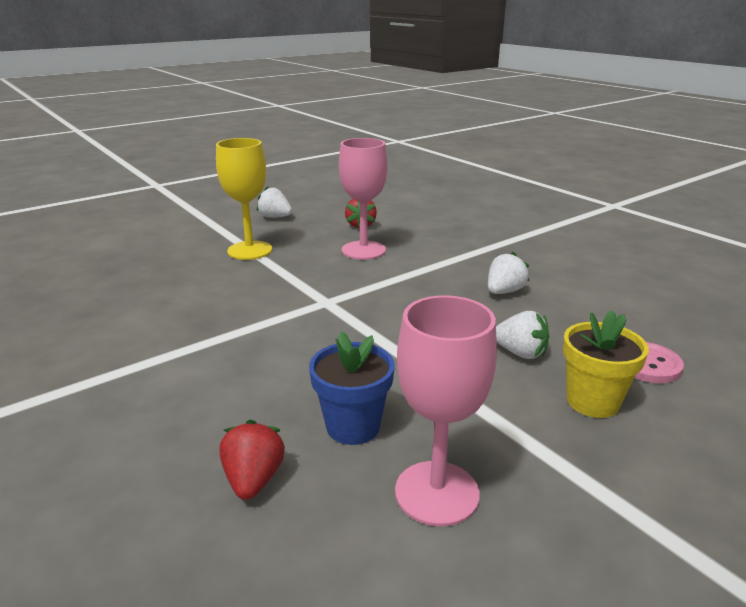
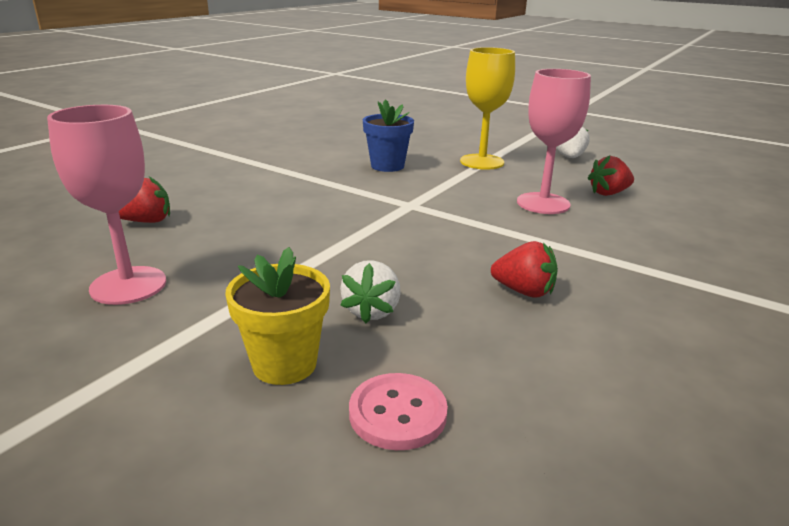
camera: 70 degrees right, 0 degrees up
(353, 426) = (212, 243): blue flower pot -> blue flower pot (387, 166)
(504, 291) = (524, 291): white strawberry -> red strawberry

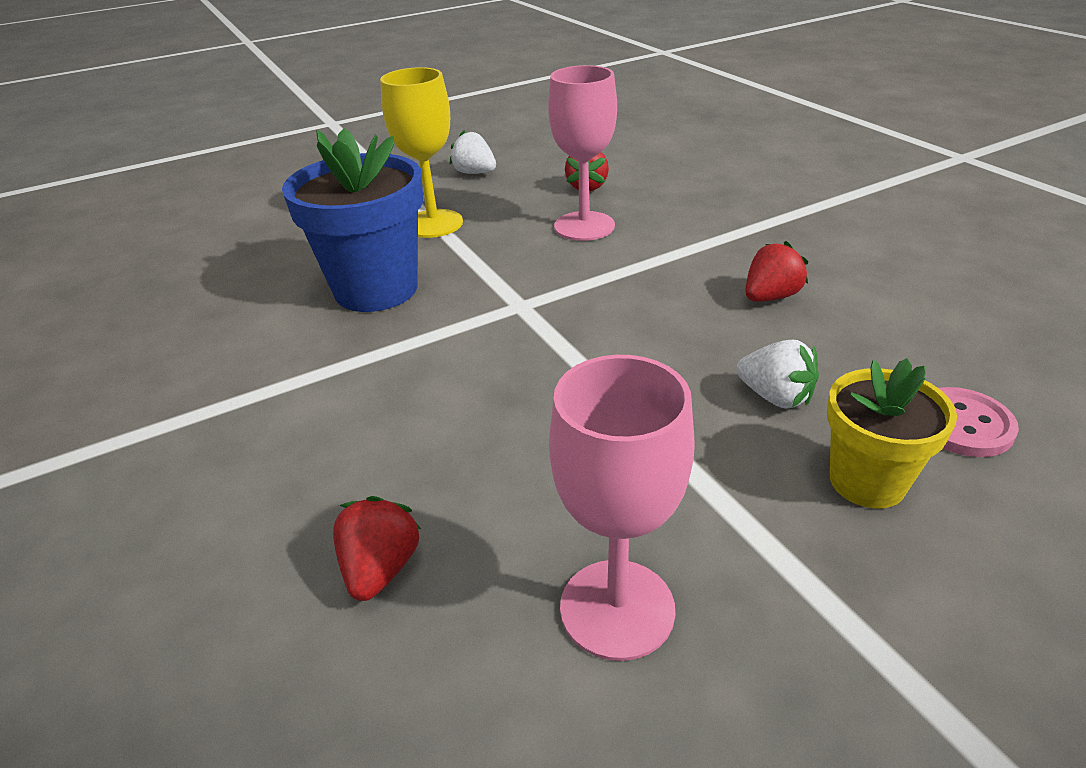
camera: 60 degrees left, 10 degrees up
(387, 166) = (376, 289): blue flower pot -> blue flower pot, size x1.67

